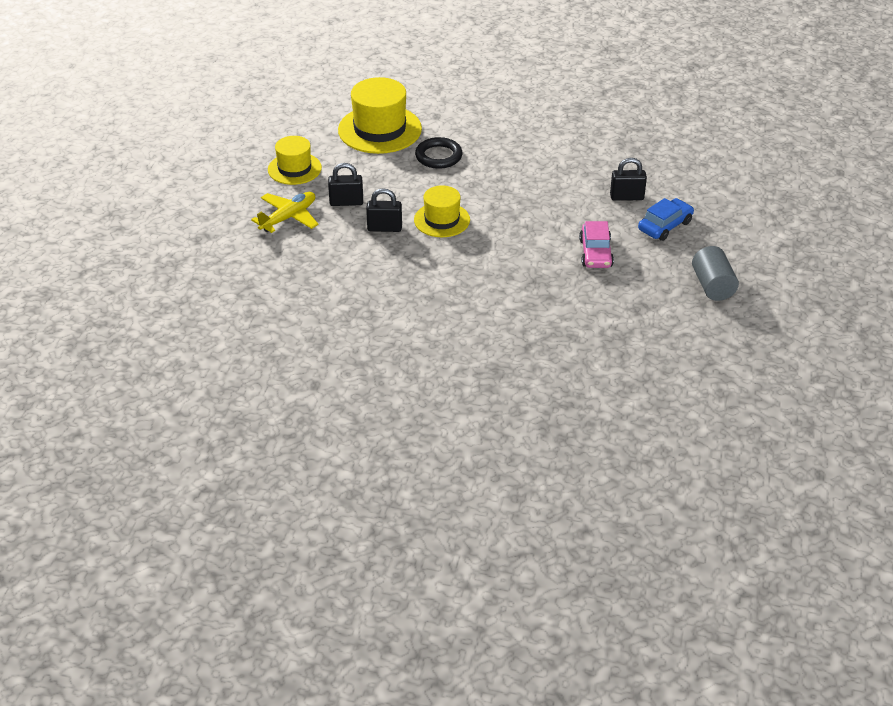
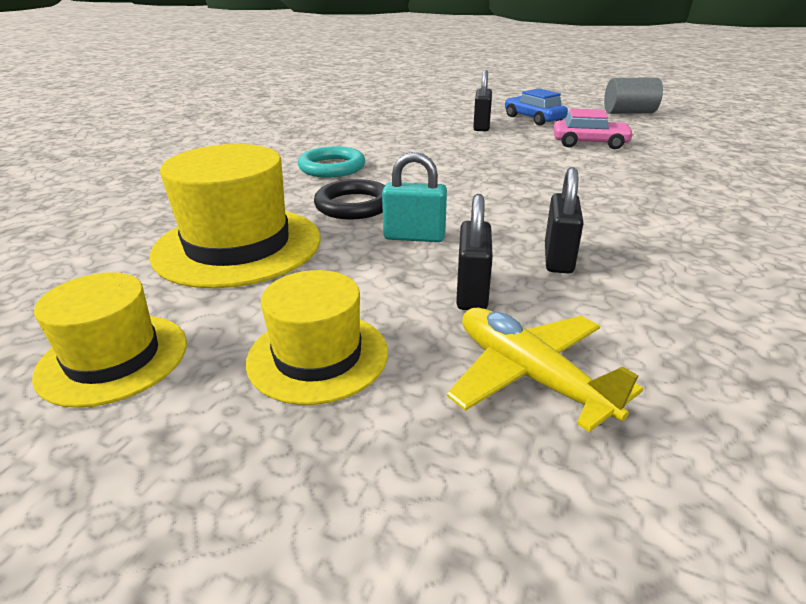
camera: 80 degrees left, 10 degrees down
(400, 181) = (414, 237): none -> turquoise padlock
(442, 220) = (529, 213): yellow hat -> yellow hat (113, 358)
(501, 138) = (332, 167): none -> turquoise ring

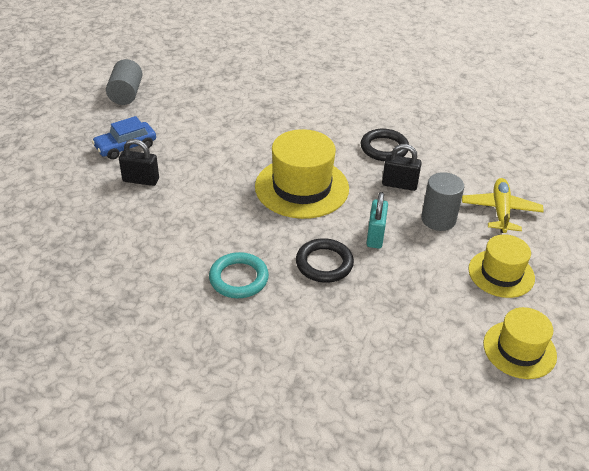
camera: 90 degrees left, 10 degrees up
(238, 246) = (392, 319): yellow hat -> yellow hat (302, 187)
(472, 292) = (438, 219): black padlock -> grey cylinder
(529, 376) = (500, 211): yellow plane -> yellow plane turned 135 degrees clockwise
(589, 143) = (206, 132): pink car -> none
(661, 247) = (384, 148): none -> black ring

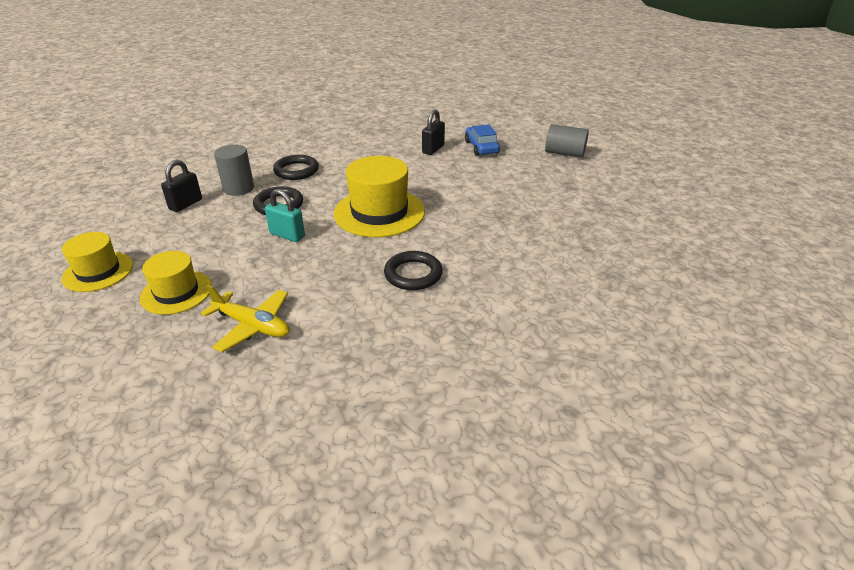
camera: 110 degrees right, 5 degrees down
(239, 278) = (296, 171): turquoise ring -> black ring
(399, 184) = (346, 268): black padlock -> black padlock (186, 204)
(438, 219) = (277, 277): grey cylinder -> grey cylinder (238, 188)

